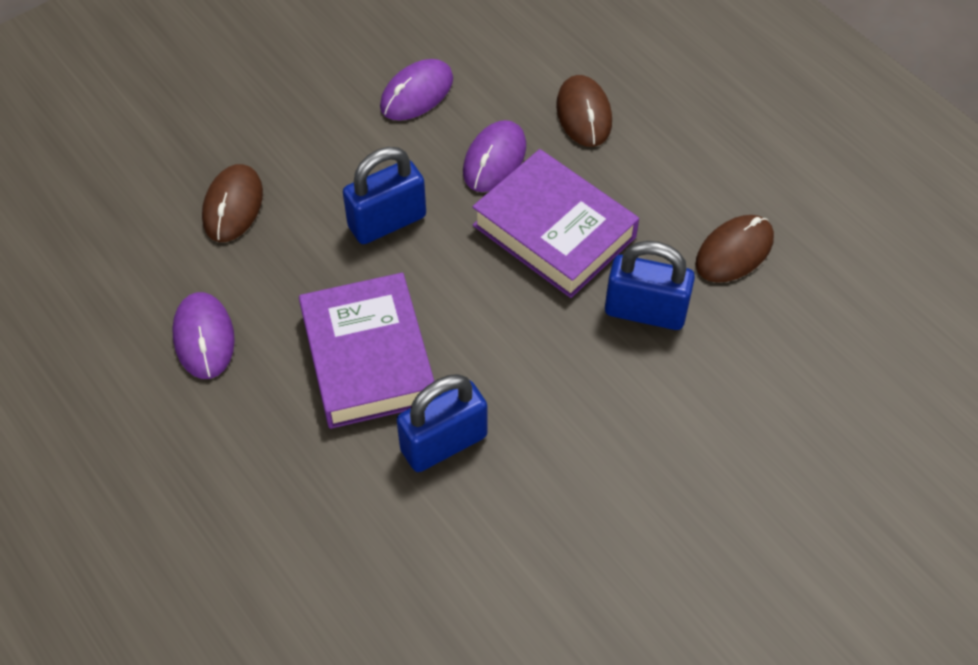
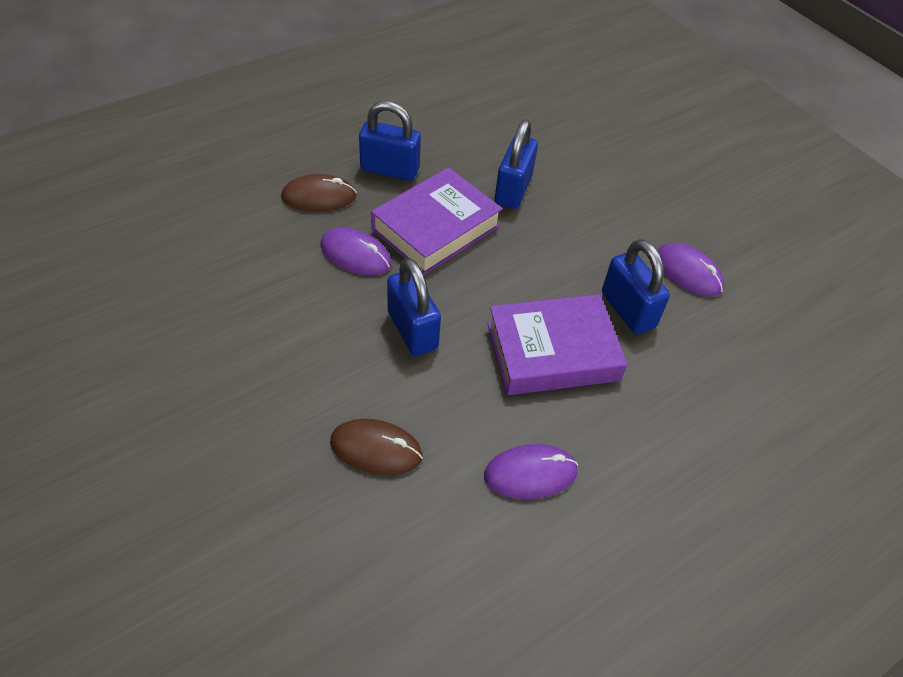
camera: 90 degrees left, 5 degrees down
(417, 93) = (265, 299): purple mouse -> purple mouse (688, 272)
(651, 175) = (390, 169): none -> blue padlock
(734, 251) = (465, 141): brown mouse -> none

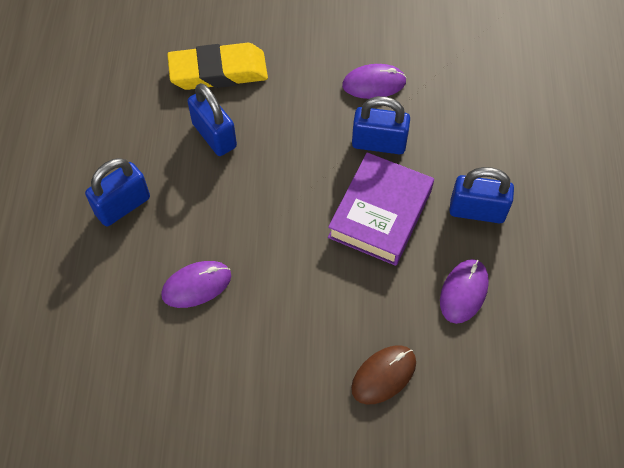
camera: 50 degrees left, 10 degrees up
(319, 197) = (112, 276): brown mouse -> none
(412, 330) = (299, 290): blue padlock -> blue padlock (477, 211)
(436, 228) = (212, 212): purple book -> none
(578, 160) = (218, 71): none -> yellow eraser

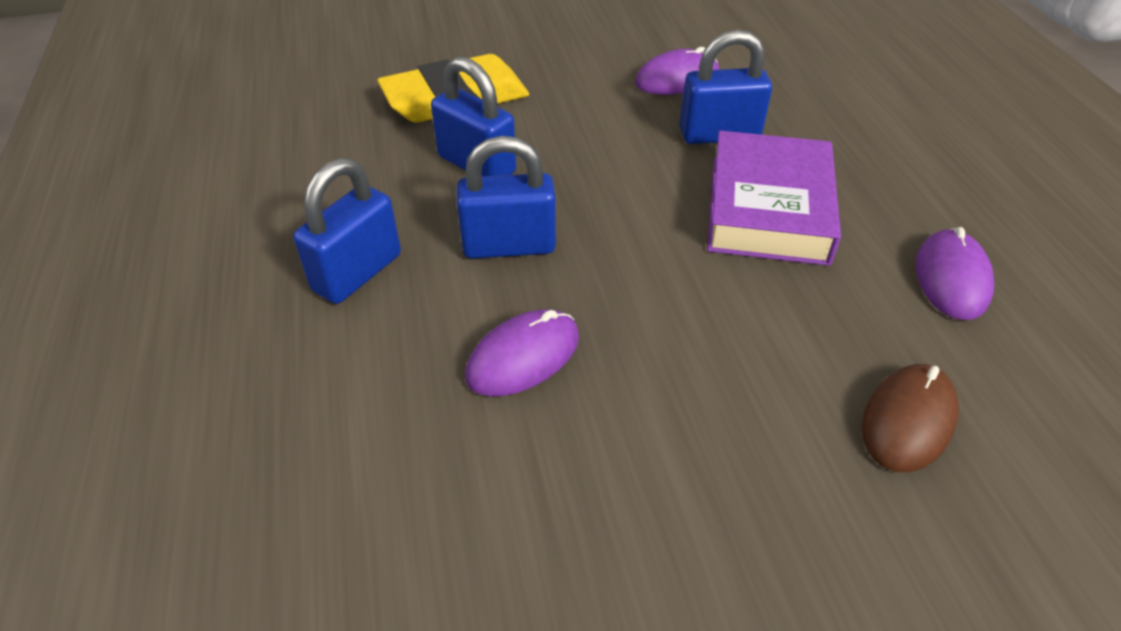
camera: 15 degrees left, 15 degrees down
(477, 211) = (901, 181): blue padlock -> blue padlock (509, 245)

